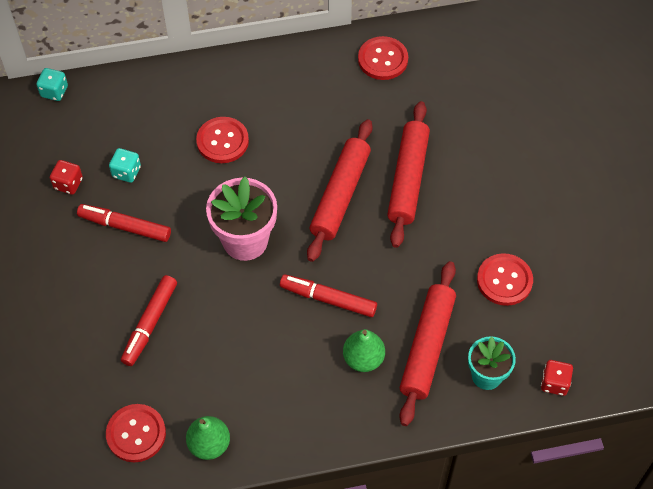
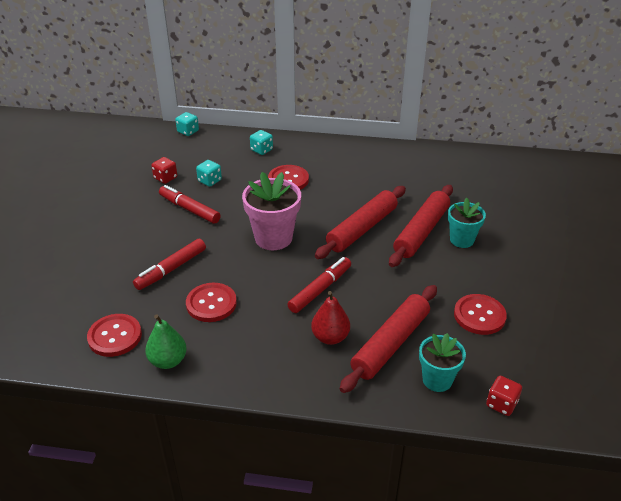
camera: 20 degrees right, 20 degrees down
(166, 98) = (261, 150): none -> turquoise dice
(328, 299) = (320, 289): red marker -> red marker turned 90 degrees clockwise
(363, 359) = (330, 337): green pear -> red pear
(383, 59) = (431, 162): red button -> red button (211, 303)
(456, 178) = (462, 240): none -> turquoise flower pot

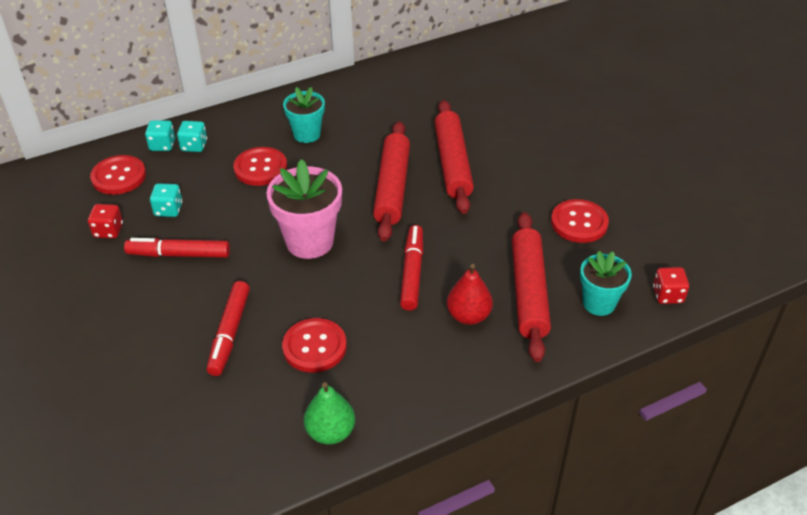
camera: 35 degrees left, 5 degrees up
(115, 336) = (243, 441): red button -> red button (119, 176)
(188, 131) = (76, 160): turquoise dice -> turquoise dice (162, 145)
(462, 240) = (497, 154): turquoise flower pot -> turquoise flower pot (307, 134)

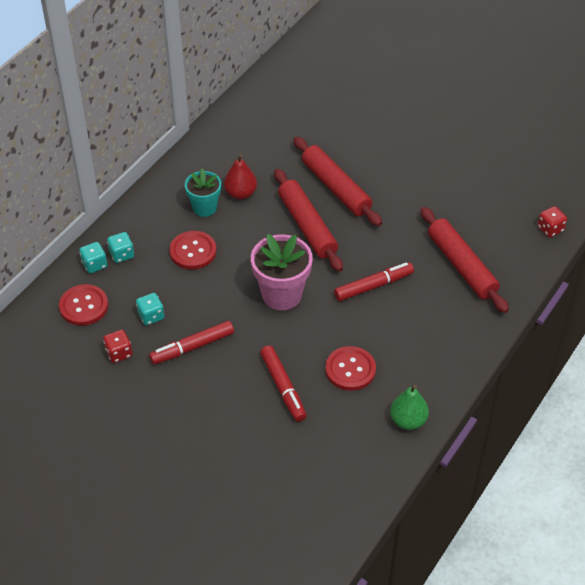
camera: 30 degrees left, 5 degrees up
(412, 272) = (373, 286): red marker -> red marker turned 90 degrees clockwise
(468, 316) = (435, 301): red pear -> red pear (240, 193)
(579, 223) = (458, 199): red button -> none
(599, 303) = (511, 254): turquoise flower pot -> none

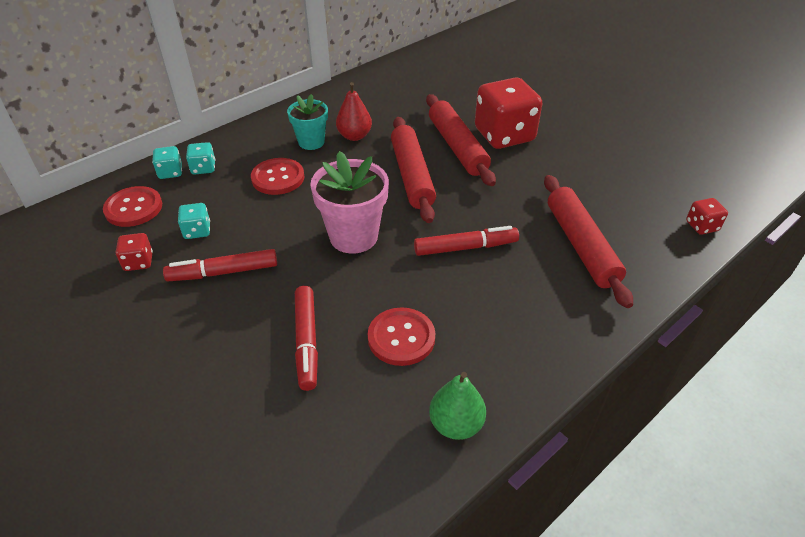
camera: 15 degrees right, 5 degrees down
(373, 167) = (504, 135): none -> red dice

